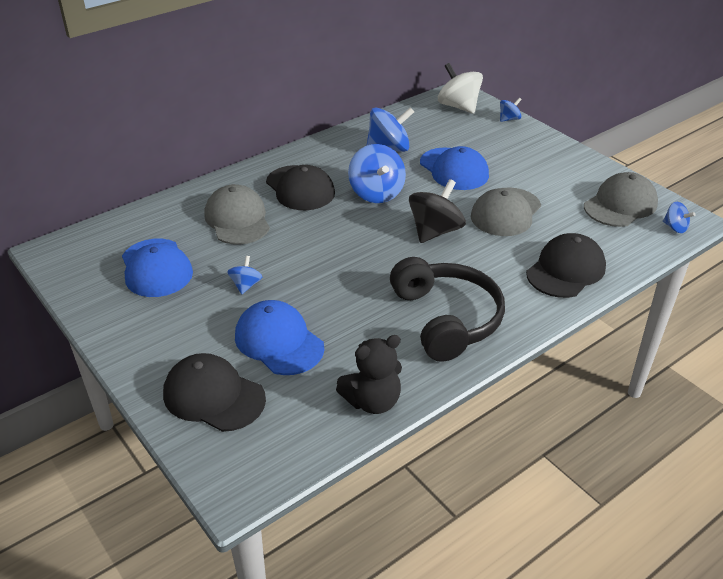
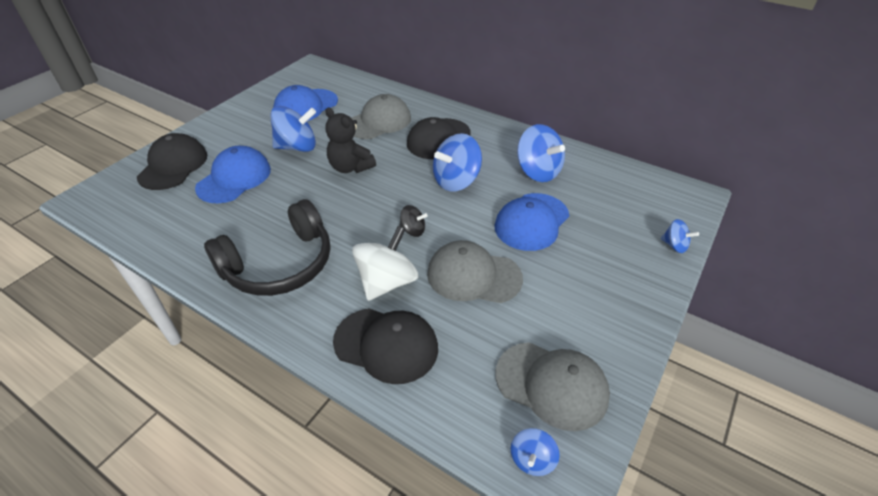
camera: 70 degrees right, 5 degrees up
(246, 285) = (297, 147): blue spinning top -> blue spinning top, size x1.92
(372, 401) = (168, 242): black teddy bear -> black teddy bear (350, 167)
(435, 231) = (413, 230): black spinning top -> black spinning top, size x0.52
(458, 106) = (664, 200): white spinning top -> white spinning top (387, 282)

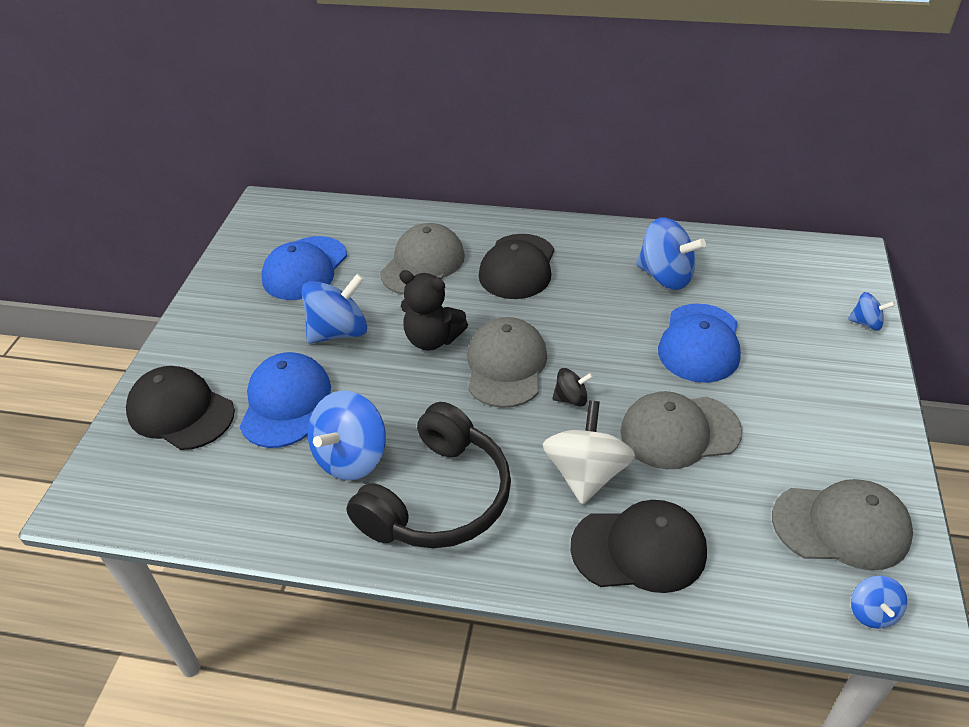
camera: 20 degrees left, 0 degrees up
(173, 166) = (180, 411): black cap -> black cap turned 45 degrees counterclockwise
(385, 197) = (506, 366): none -> grey cap
(456, 181) = (578, 318): blue spinning top -> blue spinning top (351, 457)

